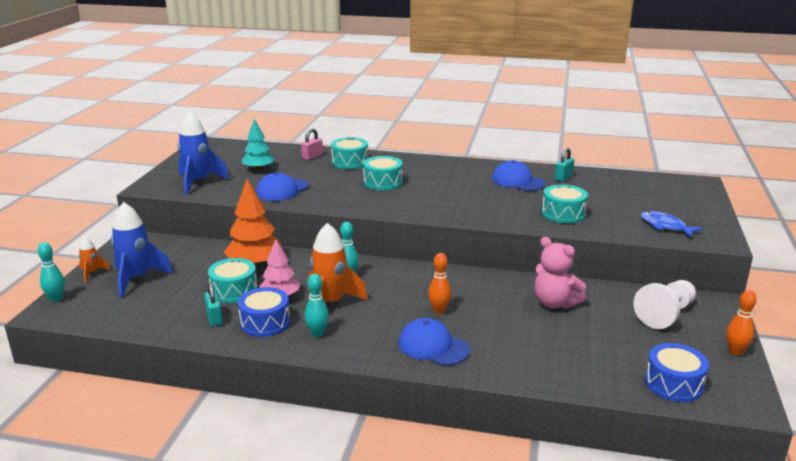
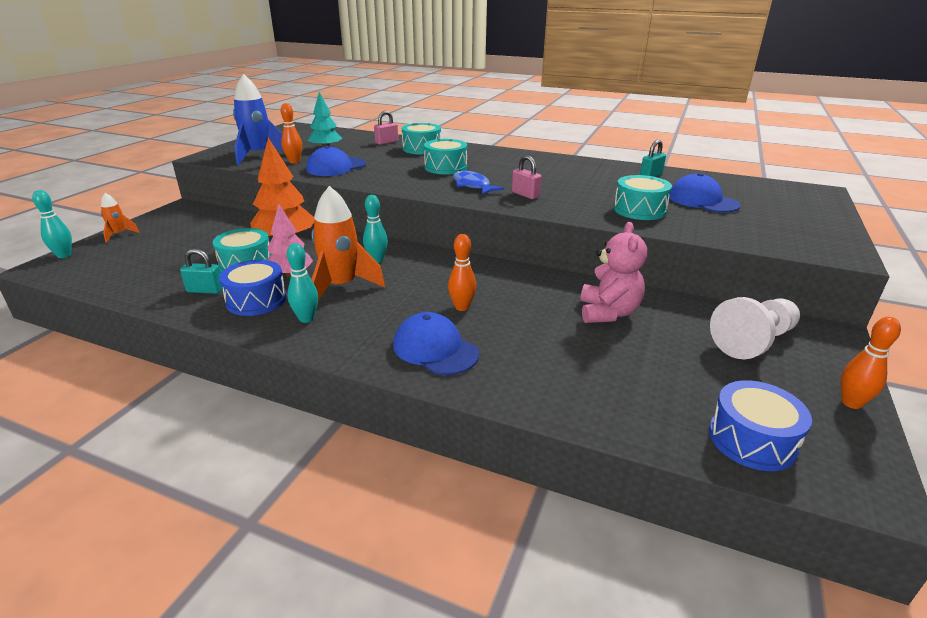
camera: 10 degrees right, 5 degrees up
(137, 279) = (157, 244): blue rocket -> none
(214, 318) = (205, 290): turquoise padlock -> turquoise padlock turned 75 degrees counterclockwise
(238, 187) = (294, 161): none -> orange bowling pin
(465, 206) = (525, 195): none -> pink padlock
(517, 181) = (596, 176): blue cap -> blue cap (702, 200)
(554, 303) = (608, 313): pink teddy bear -> pink teddy bear turned 135 degrees counterclockwise
(665, 226) = (768, 232): blue fish -> blue fish (472, 186)

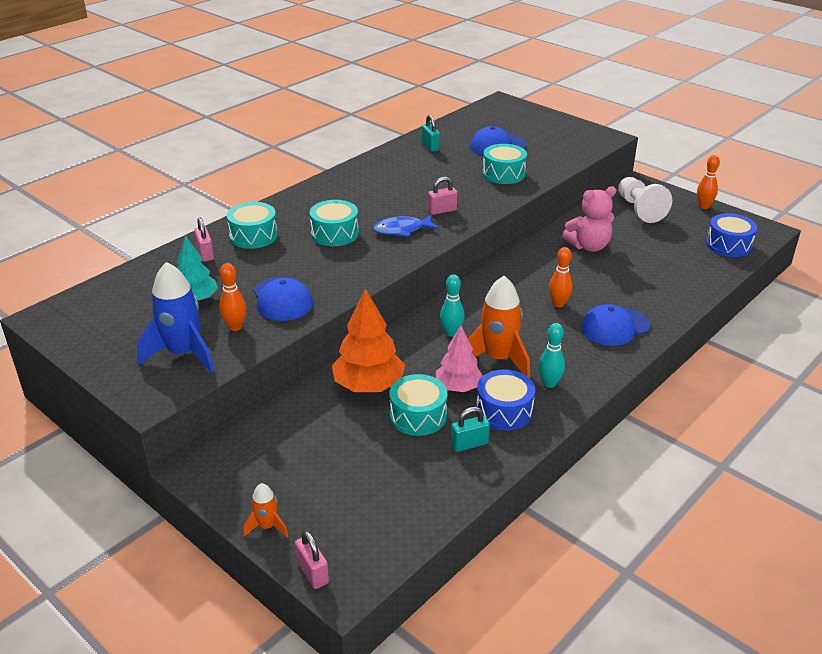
camera: 70 degrees left, 5 degrees up
(64, 255) = (312, 572): turquoise bowling pin -> pink padlock
(205, 290) = (469, 444): turquoise padlock -> turquoise padlock turned 45 degrees clockwise
(608, 313) = (588, 246): pink teddy bear -> pink teddy bear turned 135 degrees clockwise

